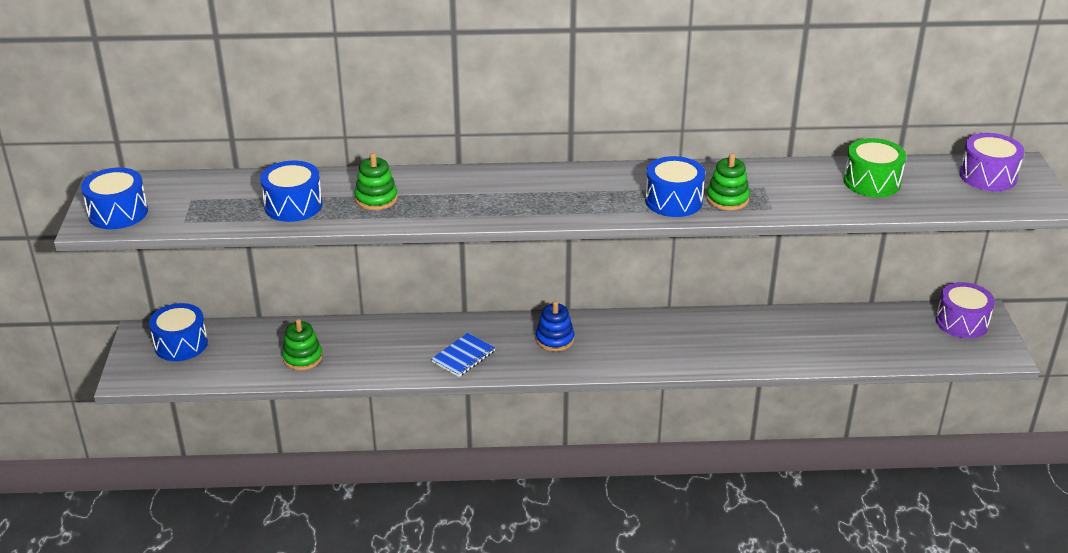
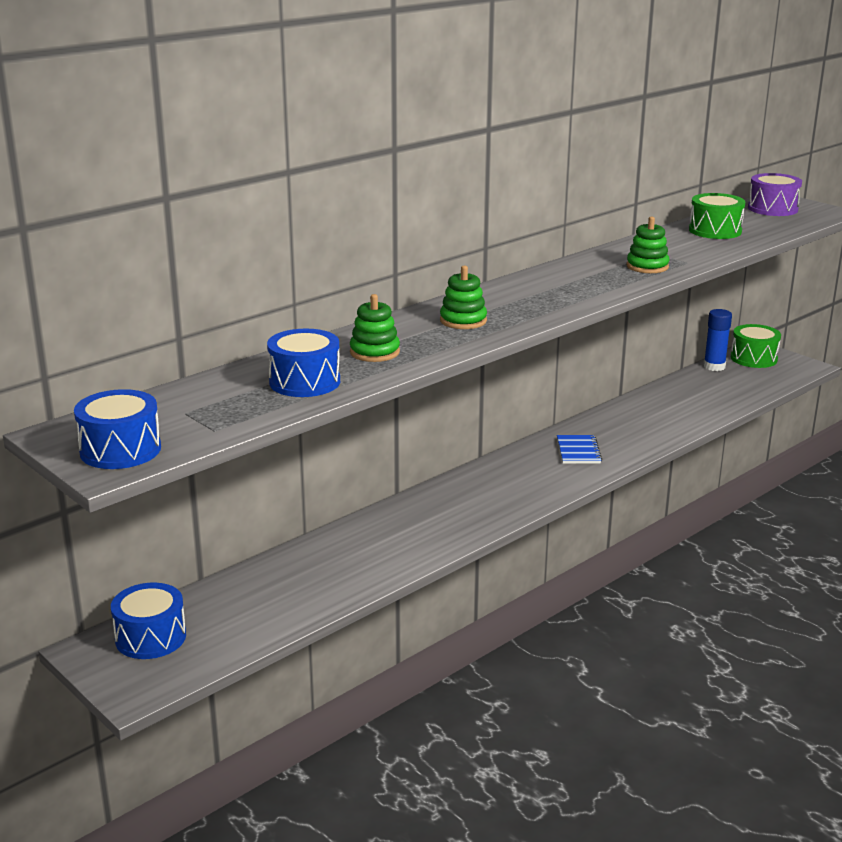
camera: 40 degrees left, 10 degrees down
(302, 358) = (304, 590): green stacking toy -> green stacking toy (463, 321)
(463, 356) = (451, 523): blue notebook -> blue notebook (578, 451)
(554, 339) = (505, 480): blue stacking toy -> none
(673, 201) = (614, 279): blue drum -> none
(906, 314) = (714, 366): none -> blue glue stick
(961, 322) = (753, 358): purple drum -> green drum

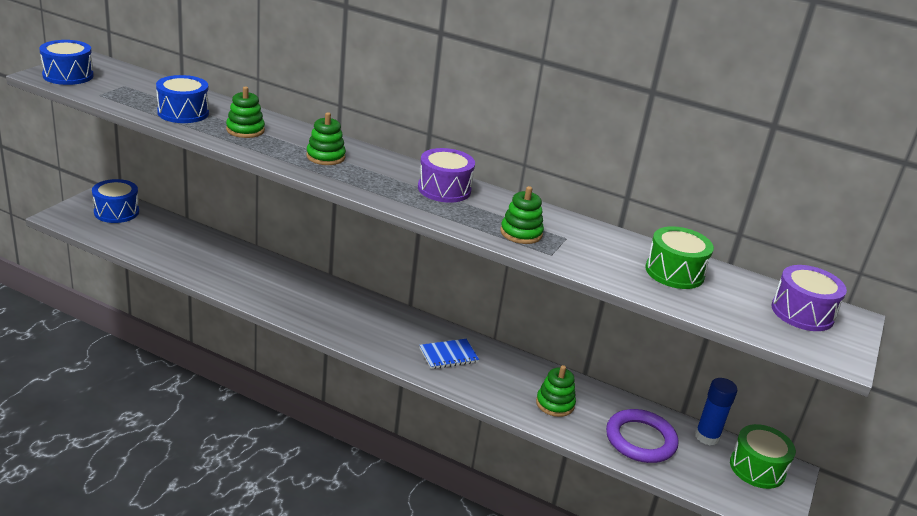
camera: 65 degrees right, 5 degrees up
(552, 281) = (444, 189): none -> purple drum
(664, 416) = (555, 404): none -> green stacking toy
(717, 392) = (640, 440): none -> purple ring

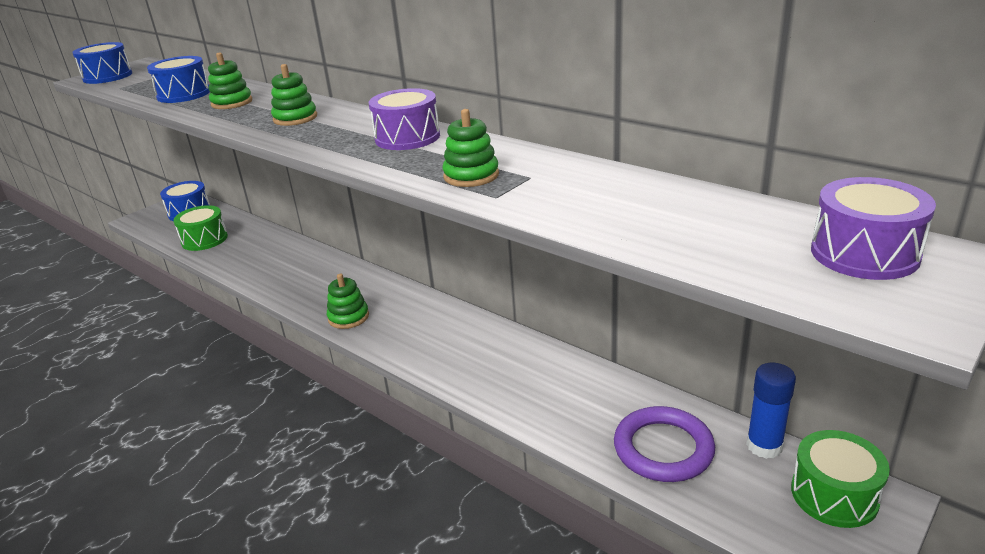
camera: 20 degrees right, 0 degrees up
(448, 355) = (451, 341): blue notebook -> none
(555, 404) = (560, 399): green stacking toy -> green stacking toy (348, 317)
(674, 272) = (668, 208): green drum -> green drum (204, 239)

